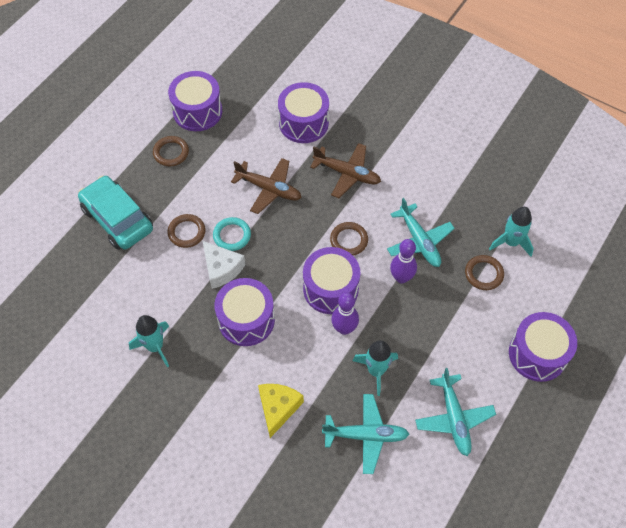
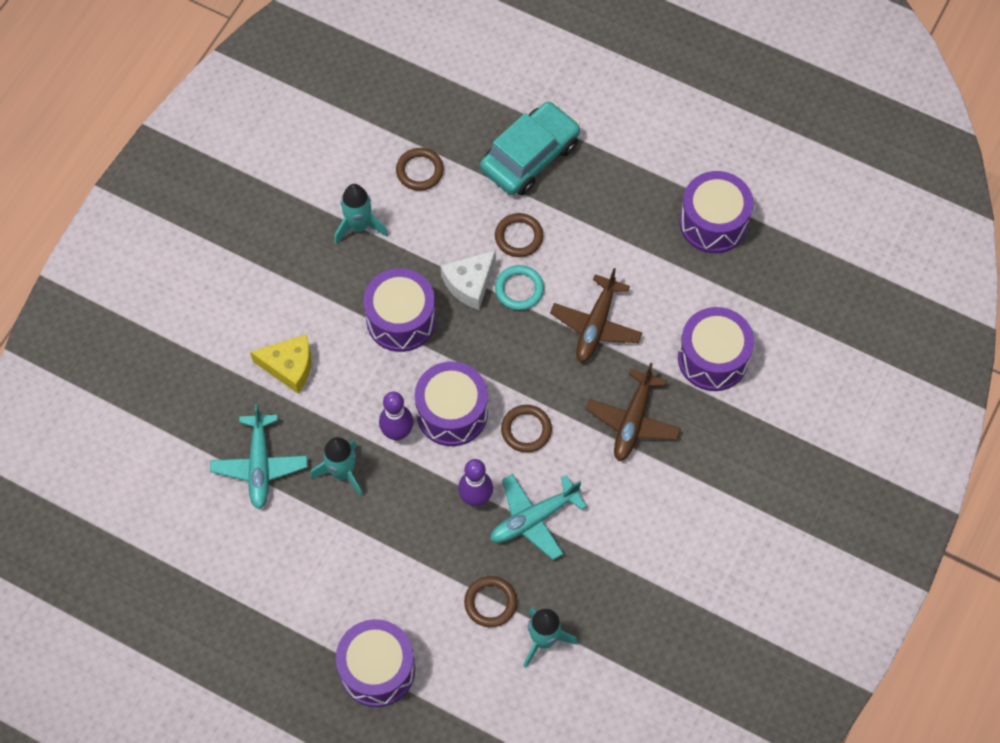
camera: 85 degrees right, 5 degrees up
(171, 153) = (639, 201): brown ring -> brown ring (420, 171)
(454, 418) = (285, 565): turquoise plane -> none

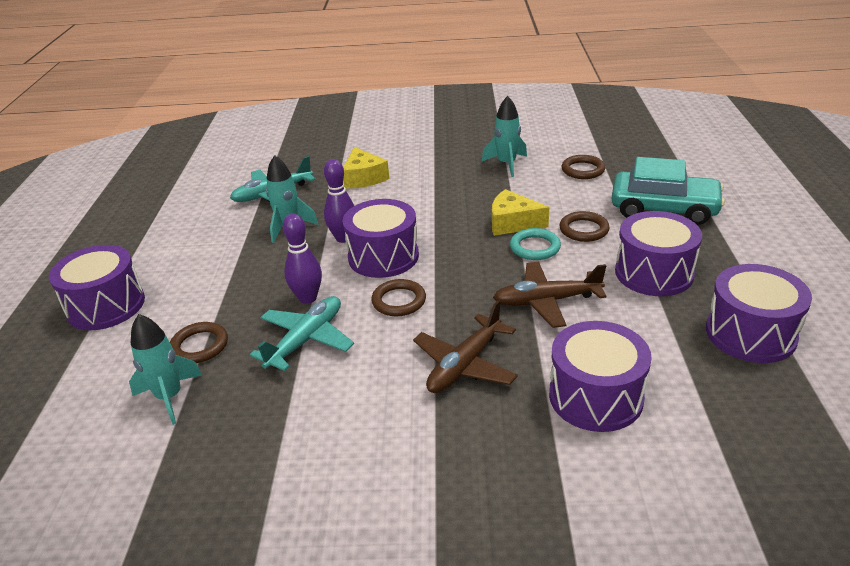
camera: 65 degrees right, 30 degrees down
(401, 320) = (447, 205): purple drum -> purple drum (654, 273)
(470, 283) = (513, 223): white cheese -> yellow cheese
(533, 519) = (306, 339): turquoise plane -> turquoise plane turned 90 degrees clockwise
(633, 421) = (465, 365): brown plane -> brown plane turned 45 degrees counterclockwise

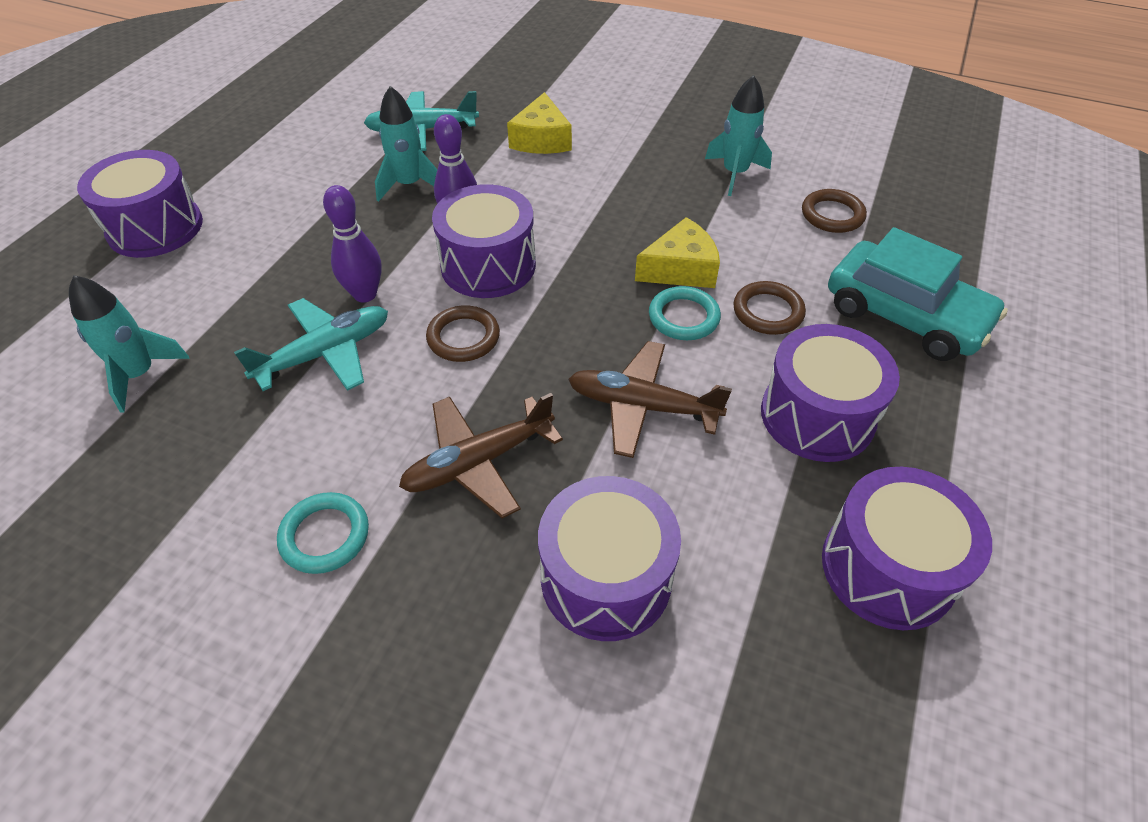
camera: 20 degrees right, 15 degrees up
(199, 346) = (211, 317): brown ring -> none
(392, 441) = (325, 536): none -> turquoise ring
(513, 223) = (680, 269): yellow cheese -> yellow cheese turned 120 degrees clockwise

